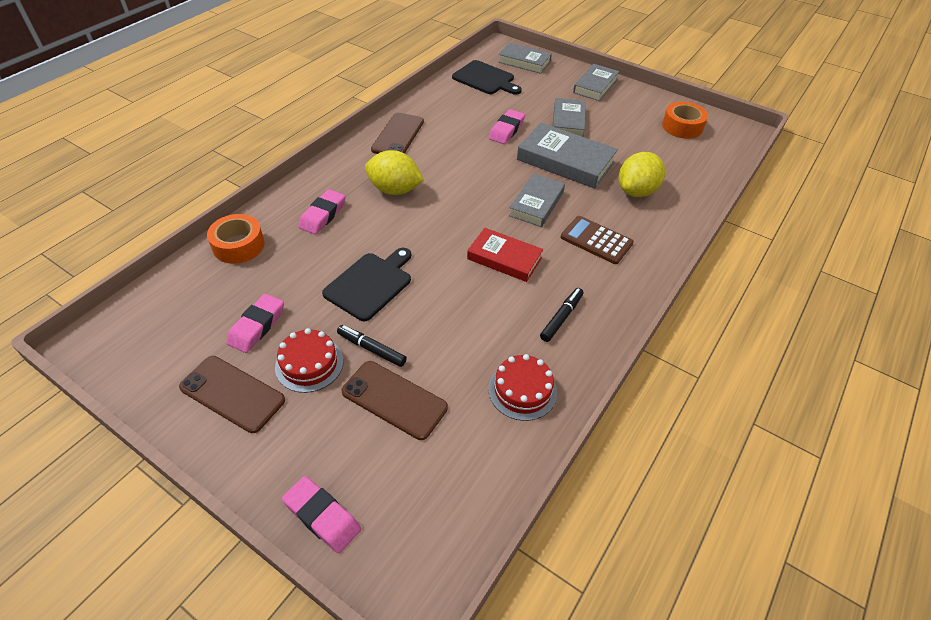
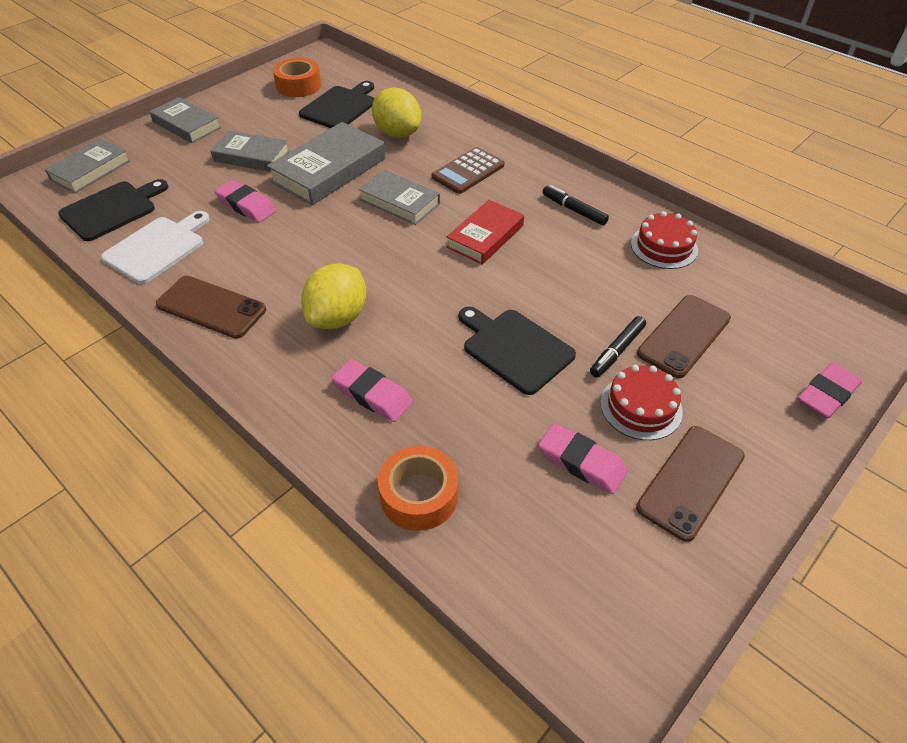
camera: 80 degrees left, 0 degrees up
(451, 104) = (157, 248): none -> white cutting board
(662, 153) = (340, 107): none -> black cutting board

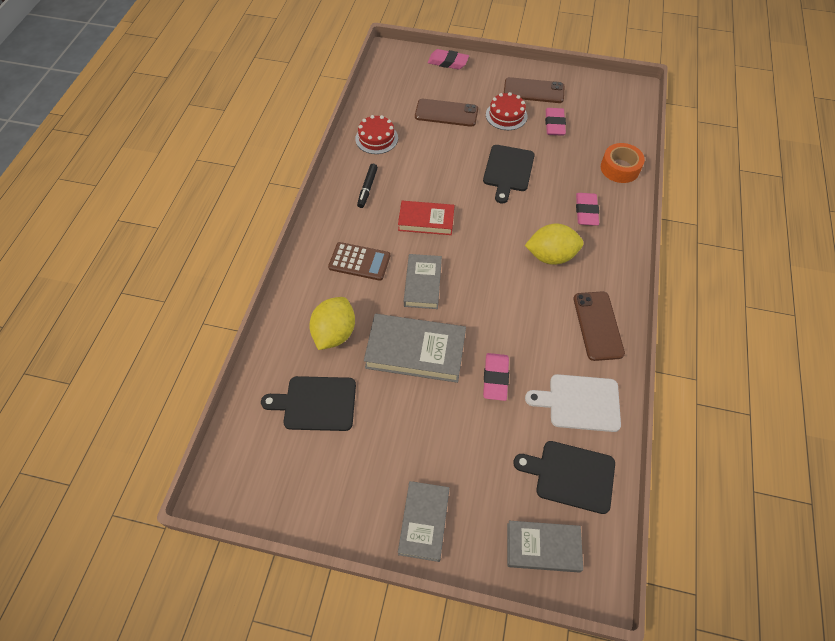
camera: 120 degrees left, 10 degrees up
(251, 156) = (434, 422): grey book -> none
(298, 85) = (296, 468): orange tape -> none
(617, 351) = (477, 133): black marker -> none

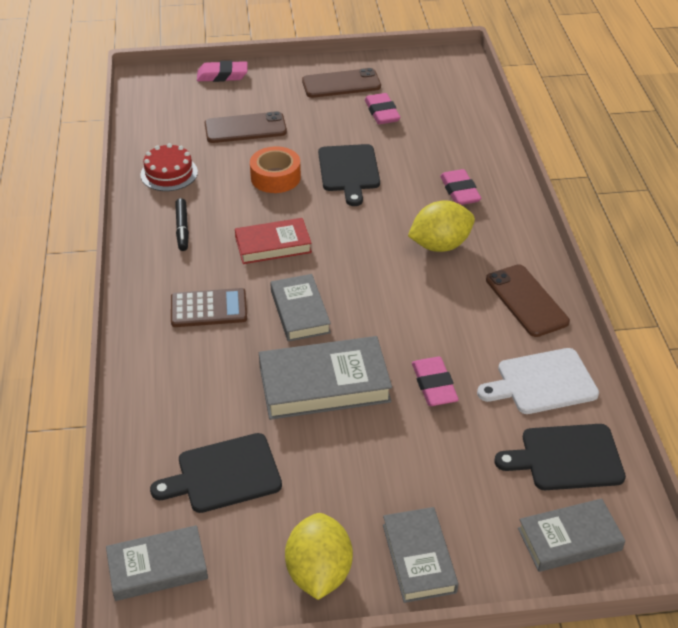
camera: 20 degrees left, 15 degrees down
(243, 462) = (157, 567): none -> grey book
(334, 333) = (212, 393): yellow lemon -> yellow lemon (319, 573)
(506, 115) = (320, 115): red cake -> none
(620, 168) = (477, 140): orange tape -> orange tape (275, 177)

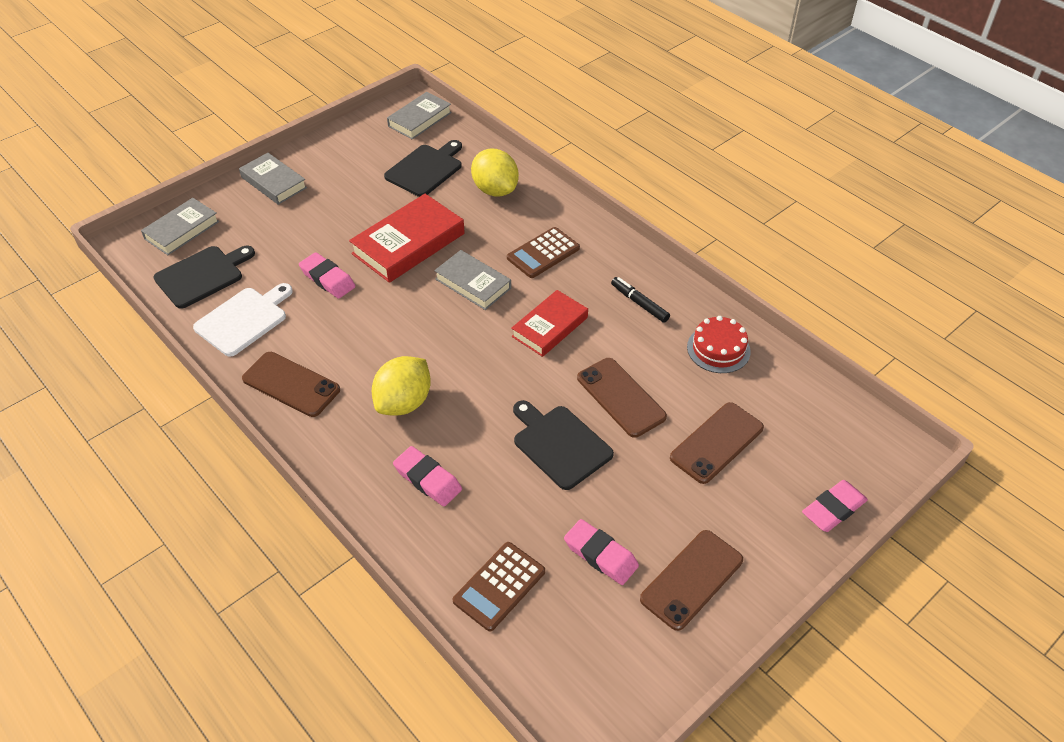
camera: 145 degrees right, 5 degrees up
(275, 177) = (621, 397): orange tape -> brown phone
(319, 573) = (328, 153): yellow lemon -> yellow lemon (495, 190)
(324, 384) = (408, 244): grey book -> red book
(457, 125) = (499, 586): none -> brown calculator

